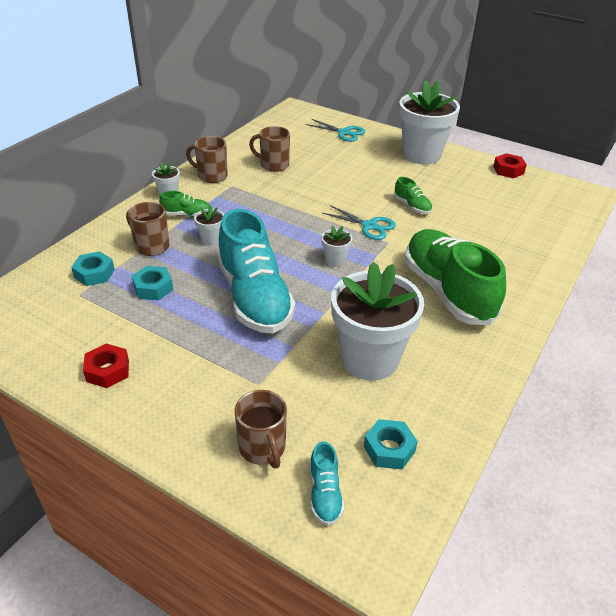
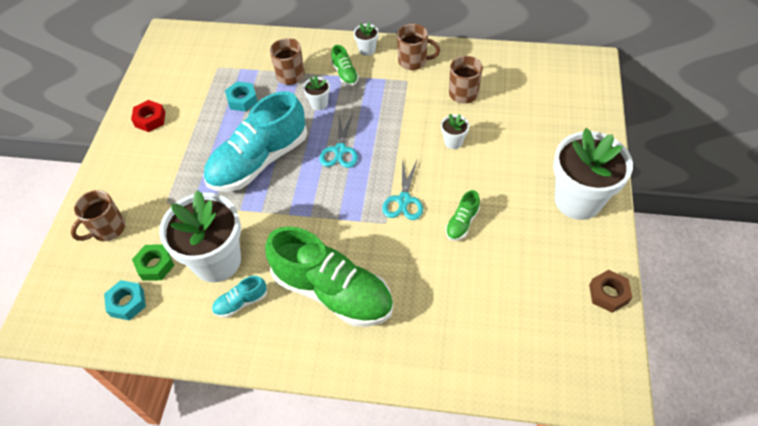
camera: 70 degrees right, 15 degrees up
(94, 273) = (243, 62): turquoise nut -> none
(211, 176) = (413, 61): brown mug -> brown mug turned 105 degrees clockwise
(325, 493) = (79, 277): turquoise shoe -> turquoise shoe (241, 302)
(335, 260) = (334, 194): white flower pot -> white flower pot (453, 142)
(344, 132) = (572, 119): turquoise scissors -> turquoise scissors (340, 150)
(347, 412) = (155, 265): none -> green nut
(447, 291) = (332, 291): green shoe -> green shoe turned 75 degrees clockwise
(508, 170) = (608, 294): red nut -> brown nut

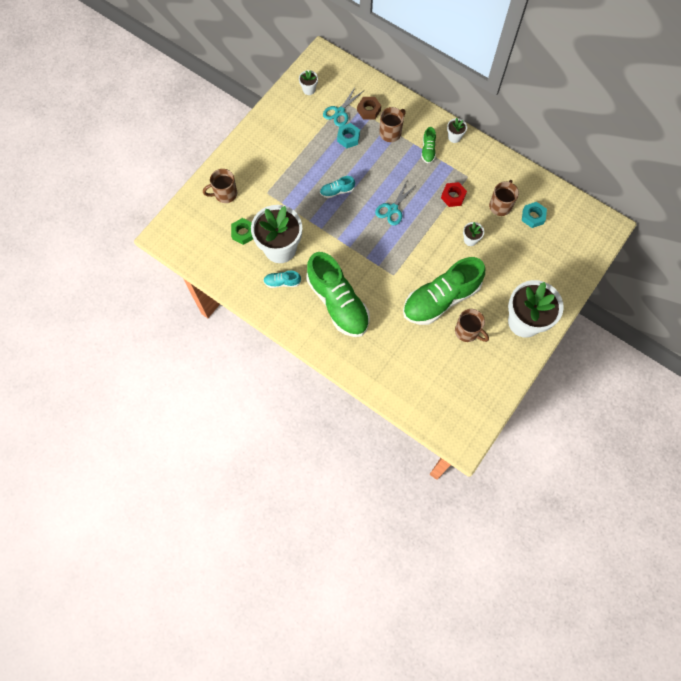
camera: 25 degrees right, 15 degrees up
(127, 303) = (218, 249): turquoise nut -> turquoise nut (533, 216)
(150, 119) = (282, 124): red nut -> red nut (453, 196)
(259, 161) = (337, 191): turquoise shoe -> turquoise shoe, size x0.42
(319, 103) = (397, 166): white flower pot -> white flower pot (309, 90)
(404, 200) = (413, 265): turquoise scissors -> turquoise scissors (340, 112)
(413, 61) = (481, 163): brown mug -> brown mug (467, 331)
(462, 223) = (441, 299): green shoe -> green shoe, size x2.38
(608, 294) = (500, 389): brown nut -> brown nut (368, 110)

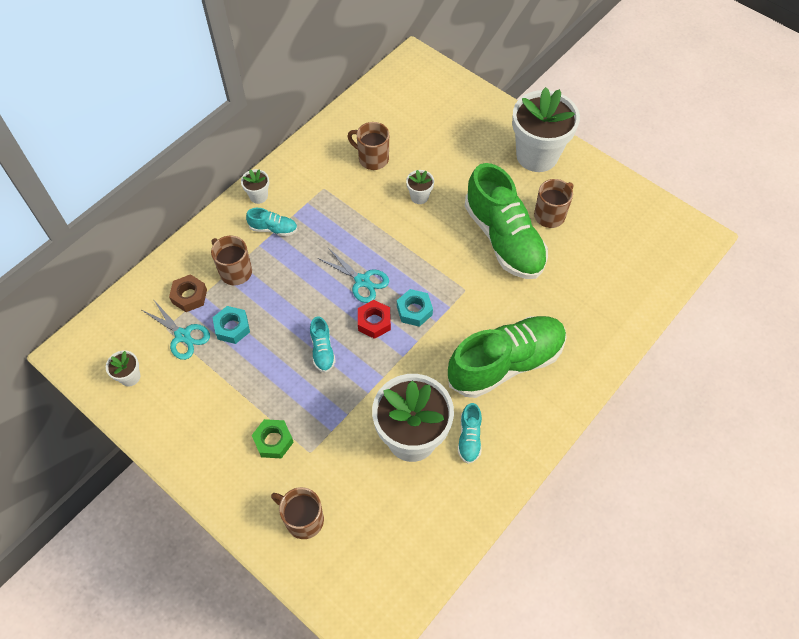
camera: 85 degrees left, 10 degrees down
(225, 194) = (303, 519): brown mug -> brown mug turned 135 degrees clockwise
(243, 233) = (379, 493): green nut -> green nut (273, 441)
(428, 150) = (273, 229): green shoe -> turquoise shoe
(453, 196) = (352, 208): red nut -> red nut (374, 322)
(533, 216) = (392, 128): turquoise nut -> turquoise nut (414, 310)

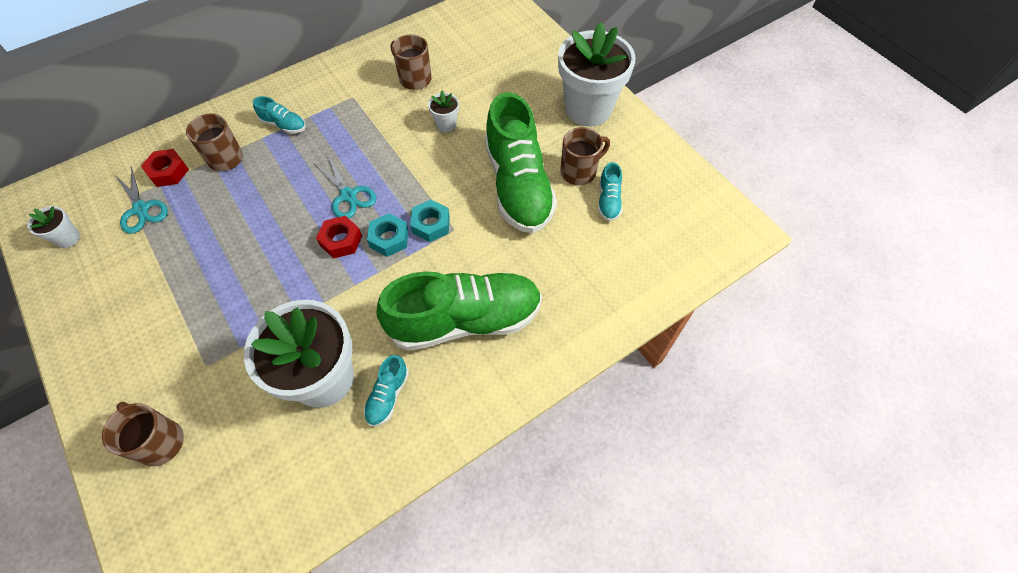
camera: 15 degrees right, 0 degrees up
(189, 296) = (168, 172): brown nut -> red nut
(232, 327) = (194, 212): turquoise nut -> turquoise nut (431, 224)
(258, 196) = (285, 91): white flower pot -> none
(273, 441) = (174, 343): green nut -> none
(322, 350) = (273, 257): turquoise shoe -> turquoise shoe (608, 201)

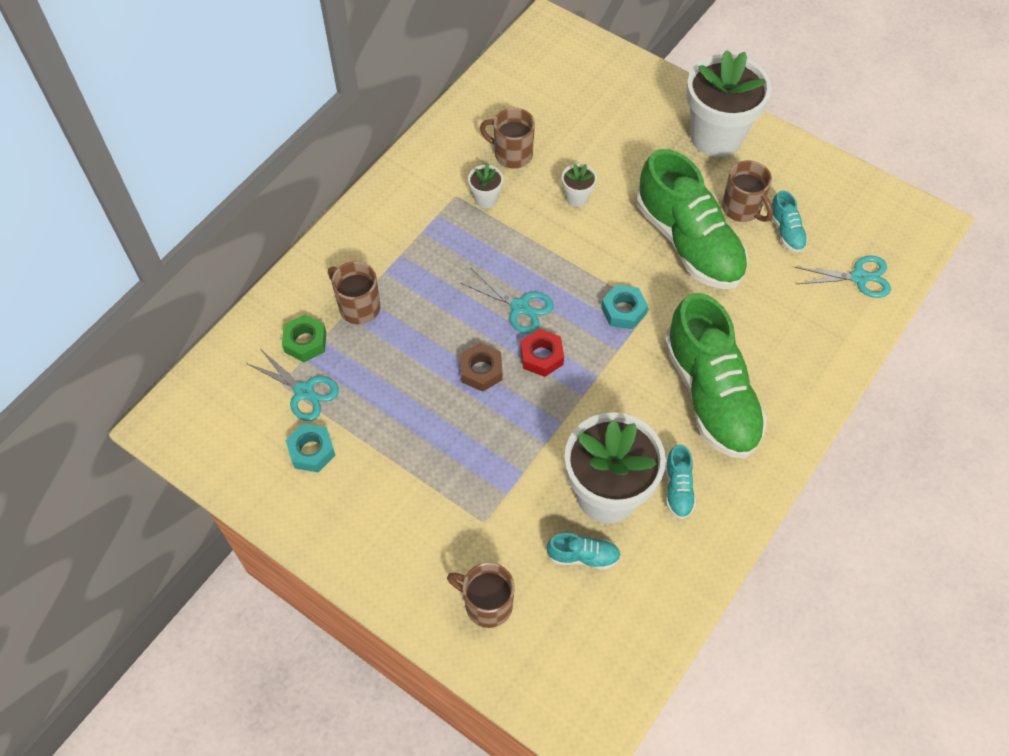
camera: 20 degrees left, 0 degrees up
(68, 238) = (244, 447): white flower pot -> white flower pot (486, 199)
(168, 172) = (305, 342): red nut -> green nut
(284, 125) = (399, 250): turquoise shoe -> turquoise shoe (583, 556)
(285, 237) = (481, 371): none -> brown nut
(389, 238) = (589, 338): turquoise nut -> turquoise nut (311, 451)
(465, 320) = (710, 394): green shoe -> green shoe turned 105 degrees clockwise
(579, 172) = (742, 209): brown mug -> brown mug turned 105 degrees clockwise
(655, 259) = (859, 277): none -> turquoise scissors

